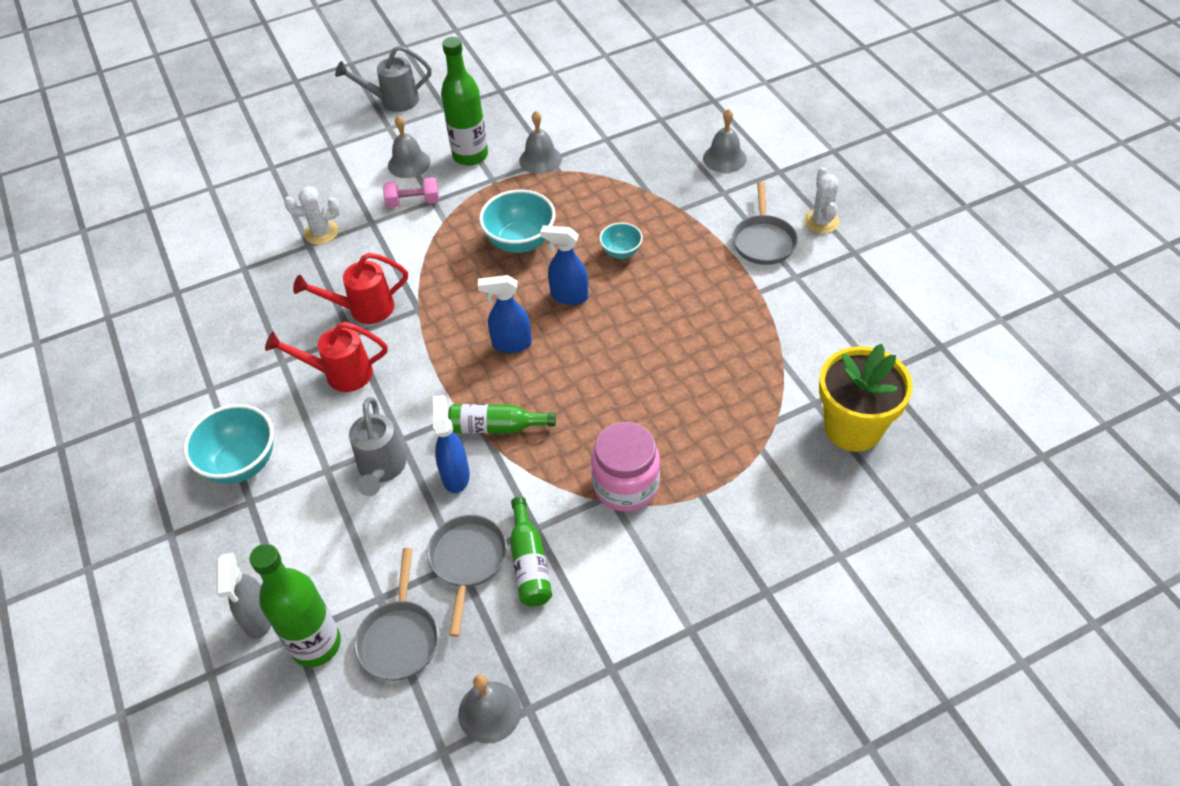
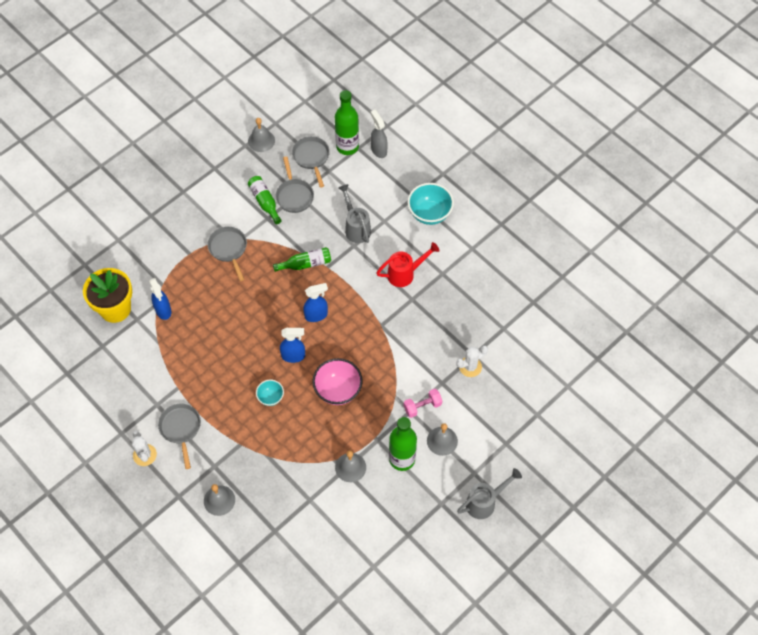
camera: 160 degrees right, 10 degrees up
(363, 309) = (413, 317): red watering can -> none
(455, 475) = (317, 234): blue spray bottle -> blue spray bottle (163, 310)
(520, 242) = (338, 390): turquoise bowl -> pink bowl
(626, 485) = (229, 249): pink jar -> grey pan

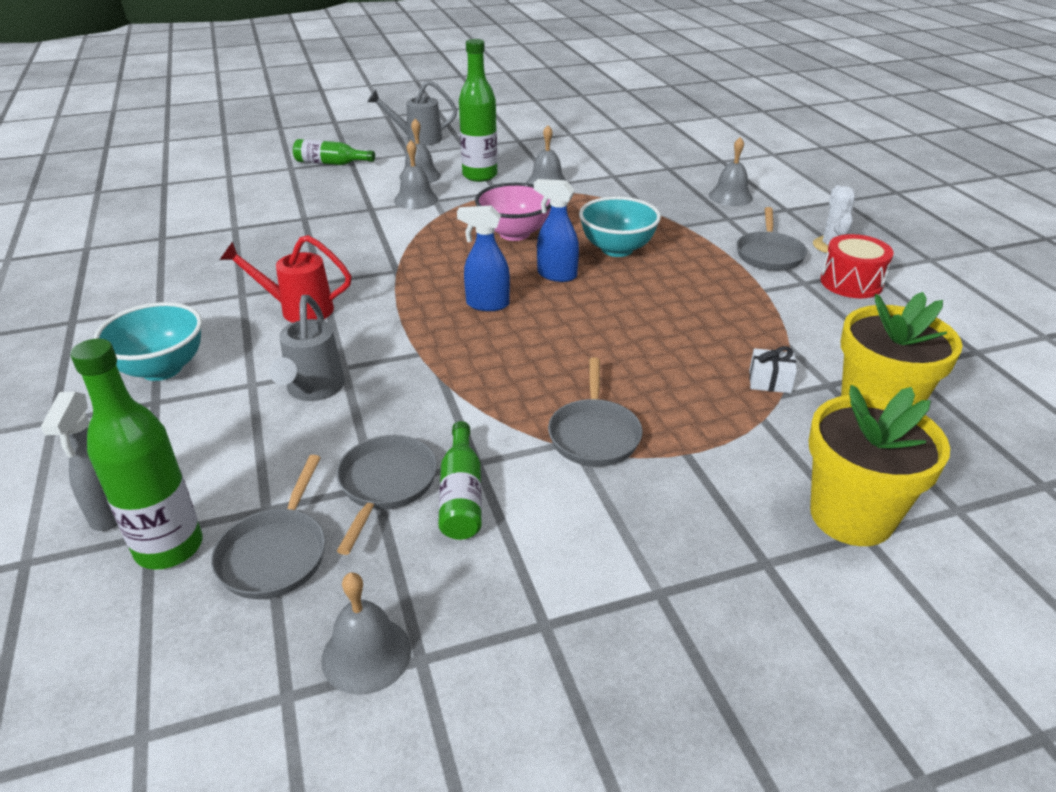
camera: 155 degrees left, 25 degrees down
(123, 246) = (851, 516): none -> yellow flower pot
(130, 415) = (851, 282): none -> red drum
(163, 310) = (769, 381): blue spray bottle -> white gift
(270, 397) = (617, 249): turquoise bowl -> turquoise bowl, size x1.77
(305, 264) = (454, 368): green bottle -> green bottle (331, 163)
(422, 406) = (416, 199): pink dumbbell -> grey bell
(470, 367) = (320, 211): white cactus -> none

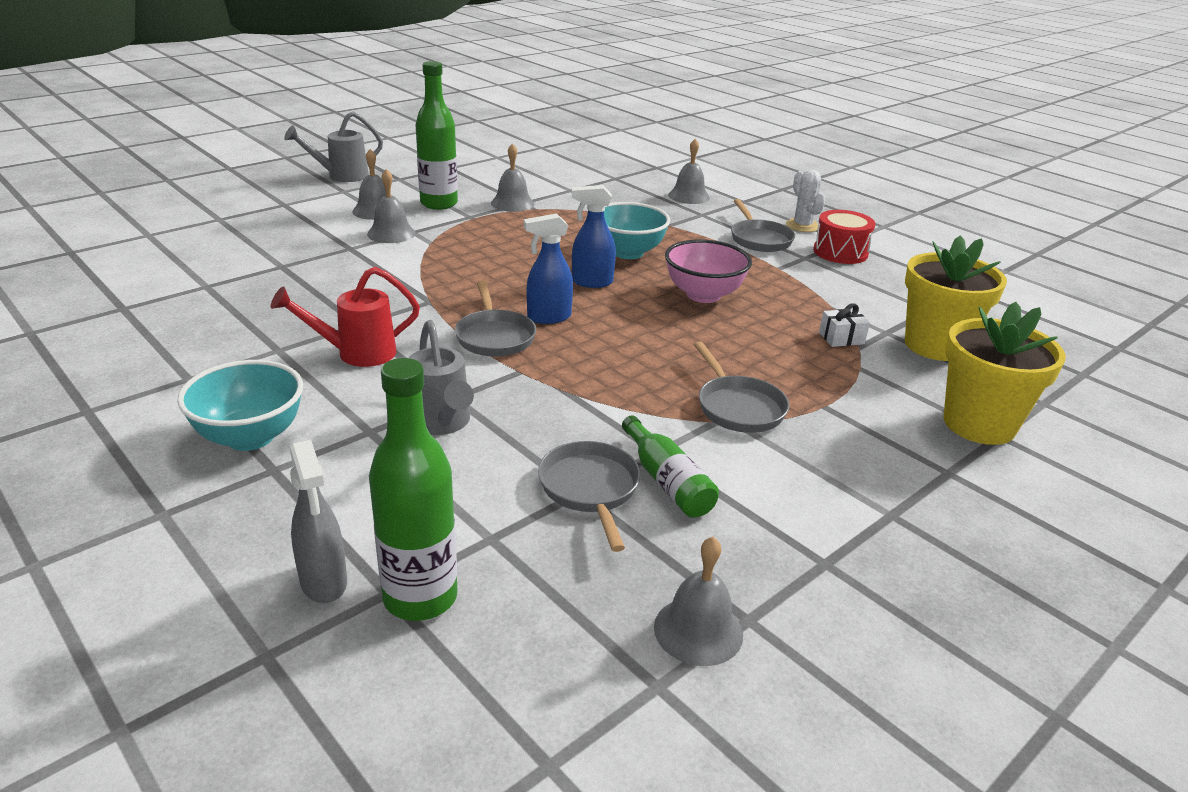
camera: 25 degrees left, 5 degrees down
(275, 554) = (537, 573): grey pan -> grey pan (494, 336)
(331, 163) = (263, 209): green bottle -> none
(514, 233) = (520, 252): pink bowl -> pink bowl (703, 295)

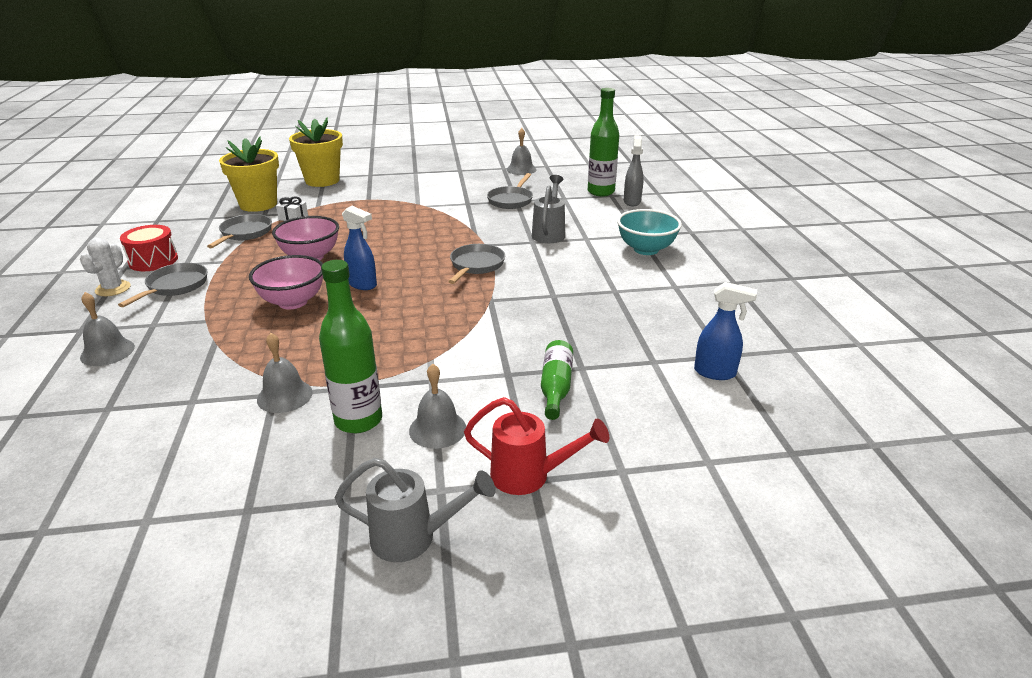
camera: 145 degrees left, 0 degrees up
(356, 353) = (568, 276): red watering can -> red watering can (530, 476)
(391, 233) = (454, 383): grey bell -> none
(548, 317) = (428, 268): blue spray bottle -> blue spray bottle (715, 373)
(627, 252) = (293, 302): turquoise bowl -> pink bowl
(667, 481) = (478, 195): green bottle -> green bottle (556, 387)
(738, 407) = (406, 207): grey pan -> grey pan (245, 233)

